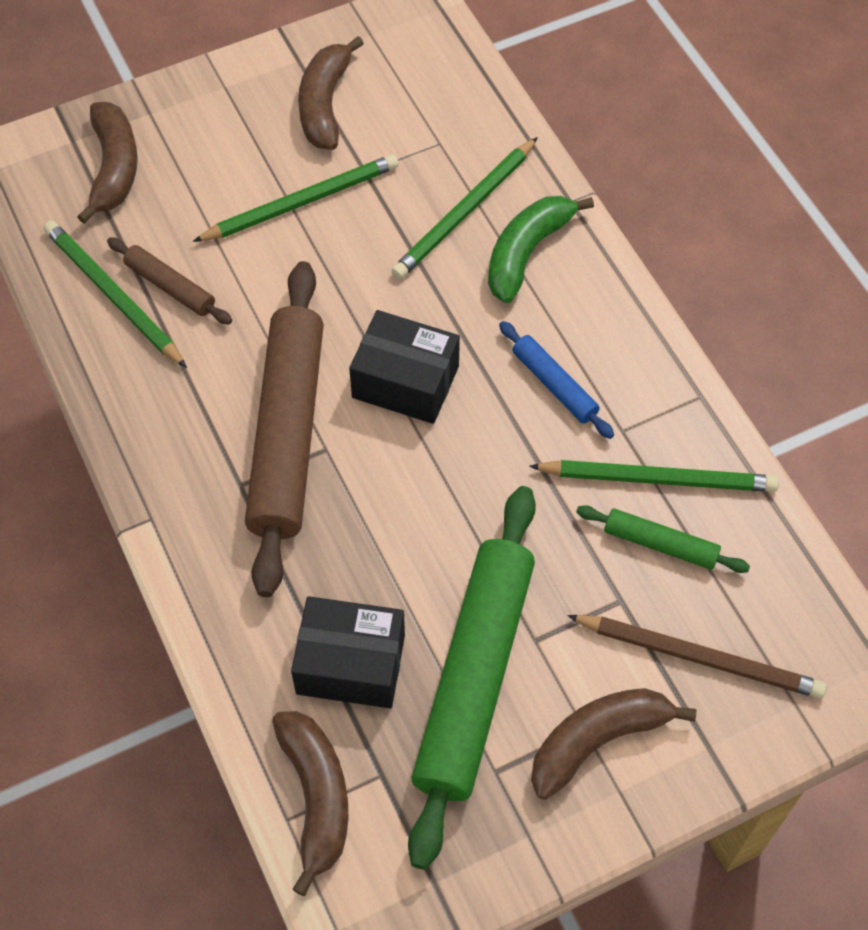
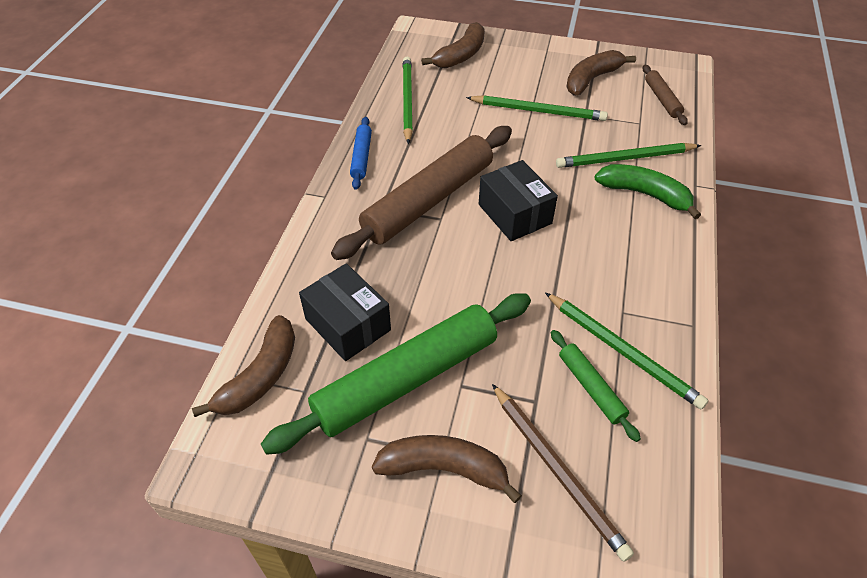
camera: 40 degrees right, 10 degrees down
(170, 287) = (437, 111): brown rolling pin -> brown rolling pin (662, 99)
(527, 252) = (645, 194): green banana -> green banana turned 45 degrees clockwise
(554, 385) = (601, 264): blue rolling pin -> blue rolling pin (361, 157)

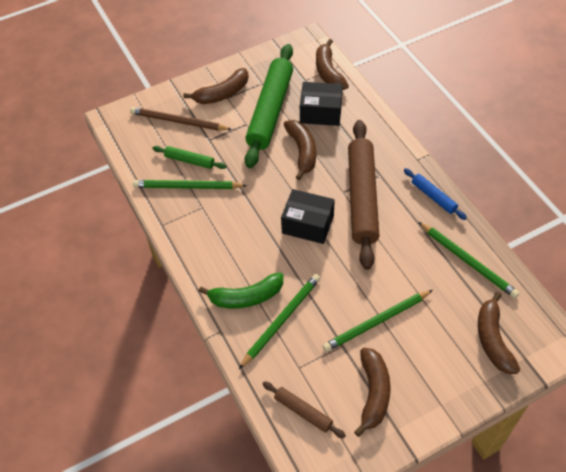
camera: 140 degrees right, 5 degrees up
(432, 291) = (302, 152): none -> brown banana

